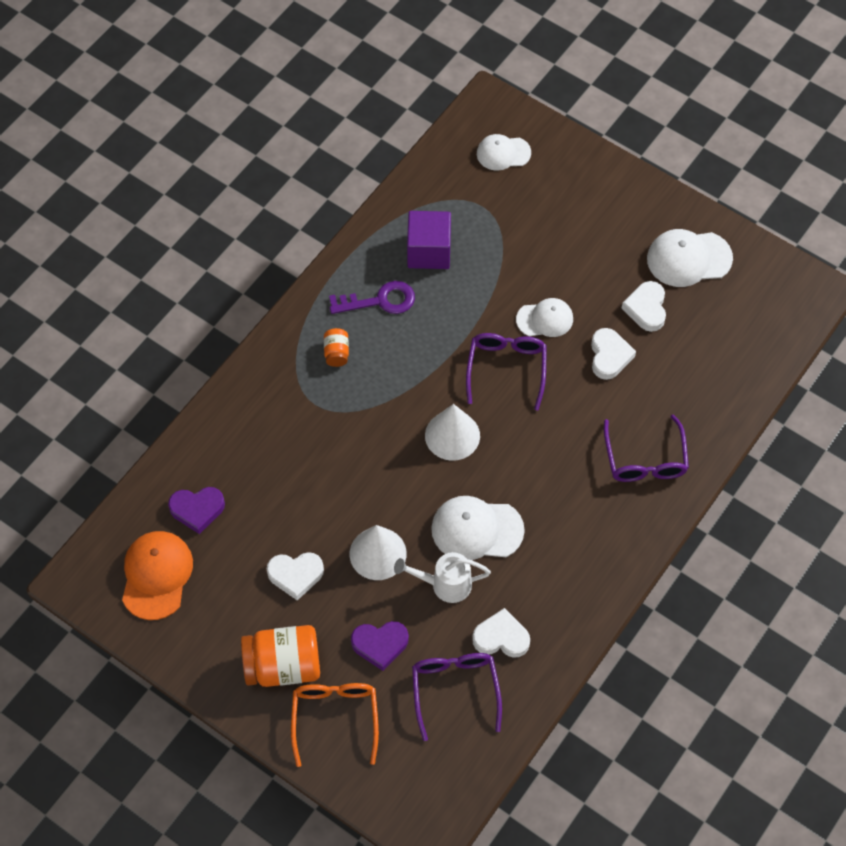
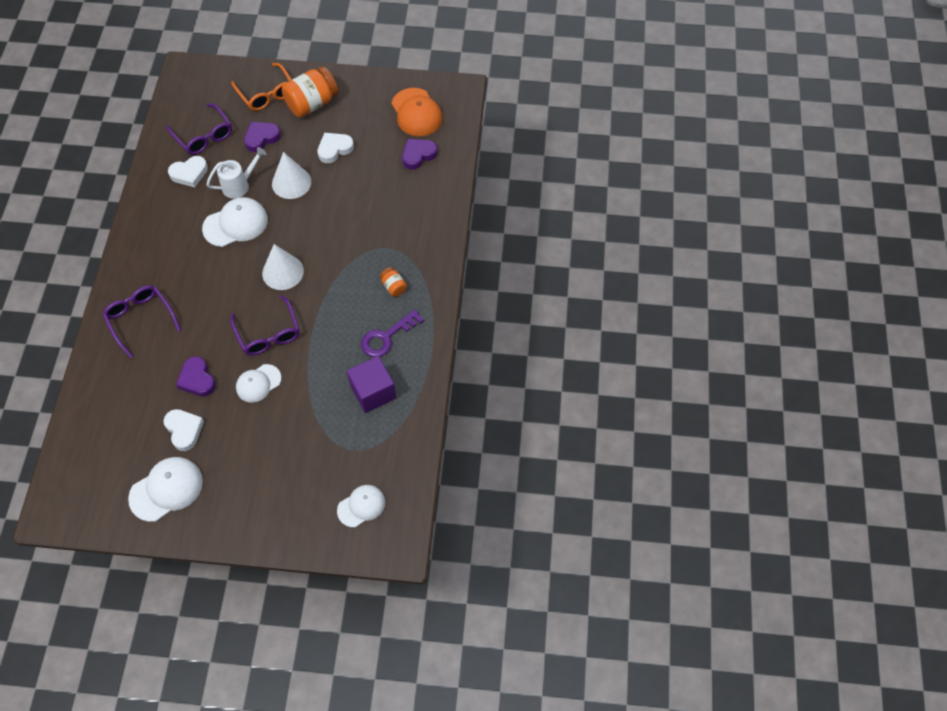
camera: 150 degrees right, 0 degrees up
(609, 356) = (197, 379): white heart -> purple heart

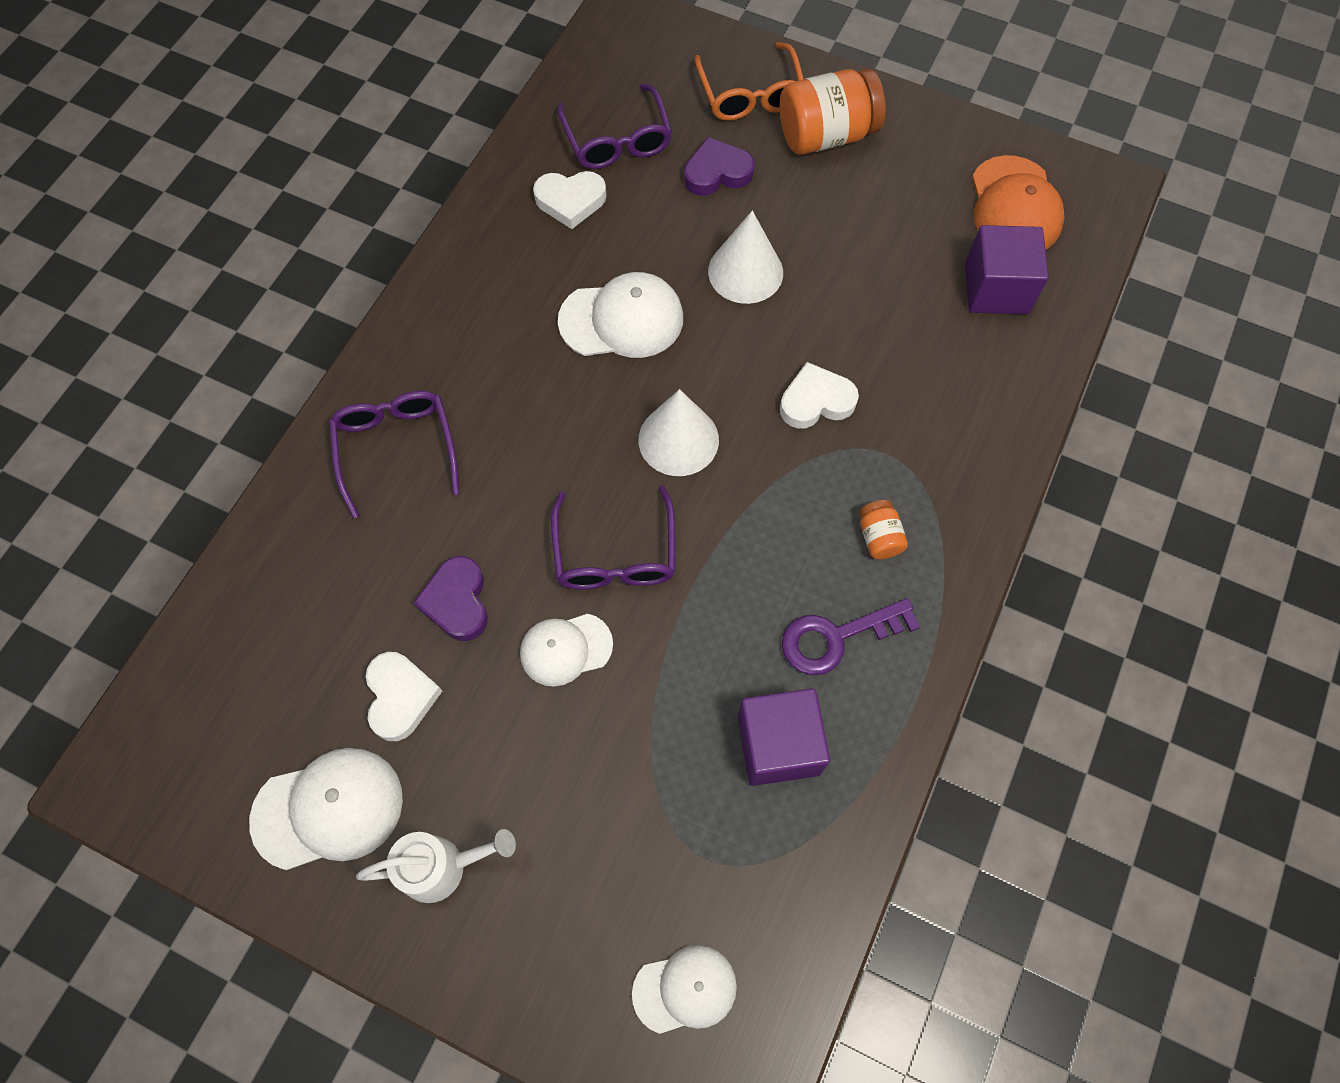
camera: 20 degrees right, 5 degrees up
(239, 185) = (651, 249): white watering can -> white watering can (442, 867)
(334, 149) = (842, 232): white heart -> white heart (816, 401)
(418, 155) = (996, 289): purple heart -> purple cube

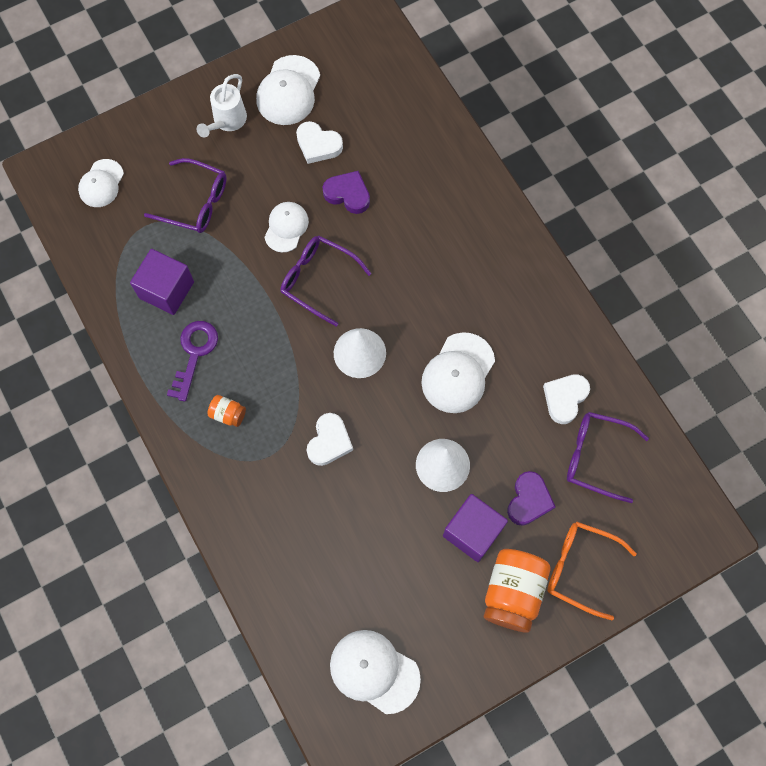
camera: 125 degrees right, 5 degrees up
(396, 450) = (455, 212): purple glasses -> purple glasses (195, 202)
(996, 289) = (325, 606): purple cube -> purple cube (472, 532)
(1015, 206) = (374, 671): orange cap -> white cap

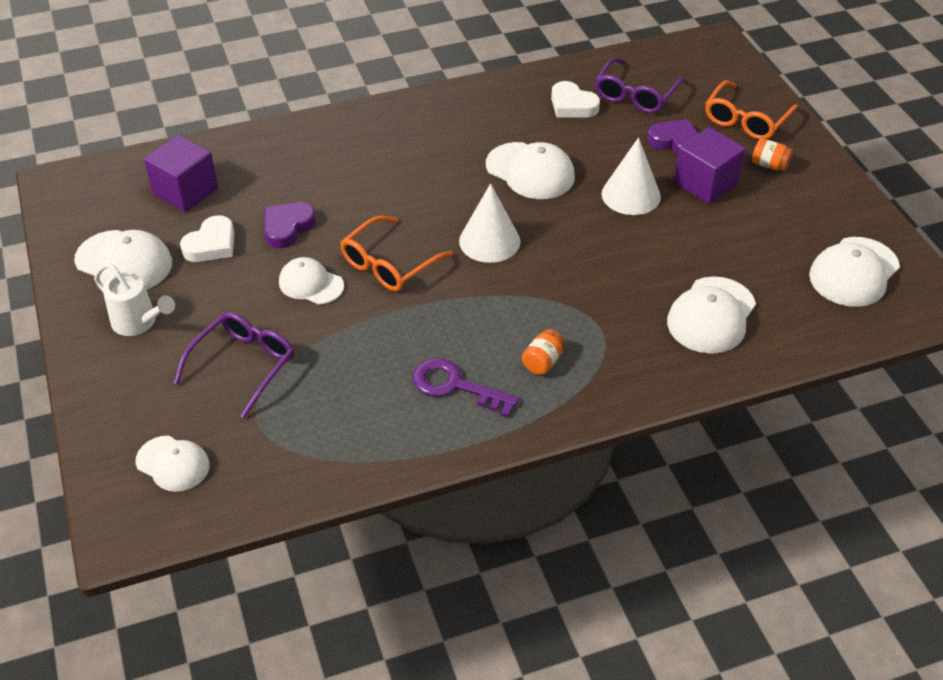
camera: 80 degrees left, 25 degrees down
(166, 290) = (359, 406): purple cube -> purple cube (185, 191)
(299, 544) = (711, 315): none -> white cap
(318, 280) = (389, 264): purple glasses -> orange glasses
(329, 441) = (592, 277): white heart -> none
(513, 592) = (769, 165): orange jar -> orange jar, size x0.48

